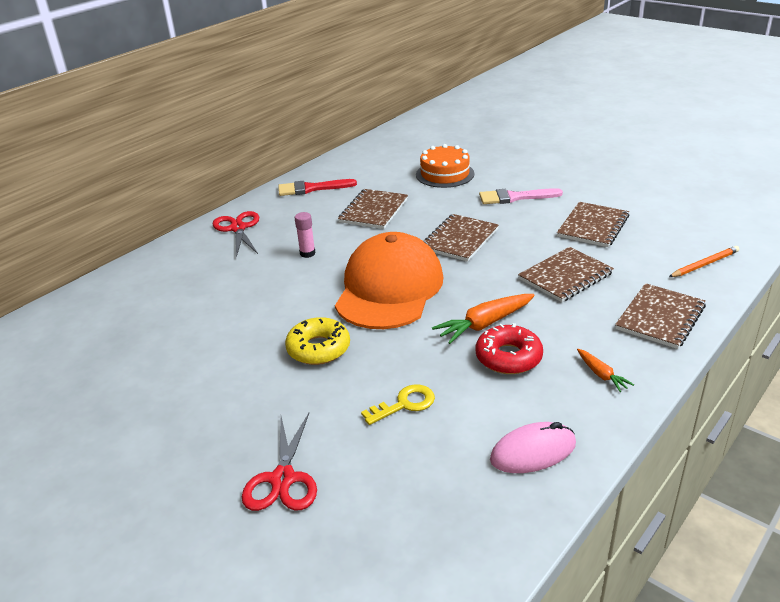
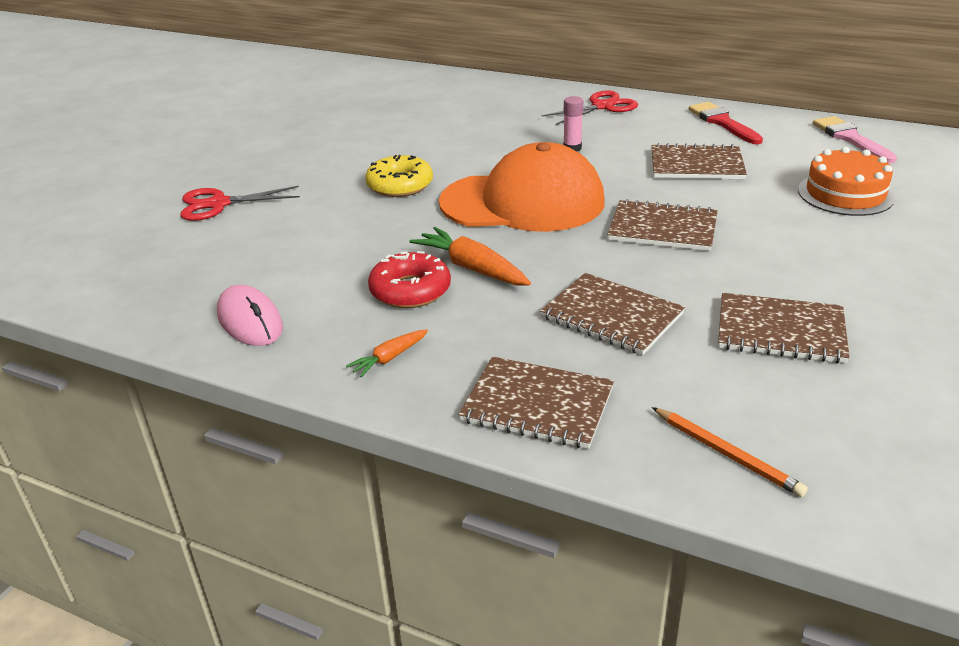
camera: 75 degrees right, 0 degrees up
(404, 404) = (319, 241): yellow key -> none
(515, 197) = (820, 255): pink brush -> pink brush (850, 138)

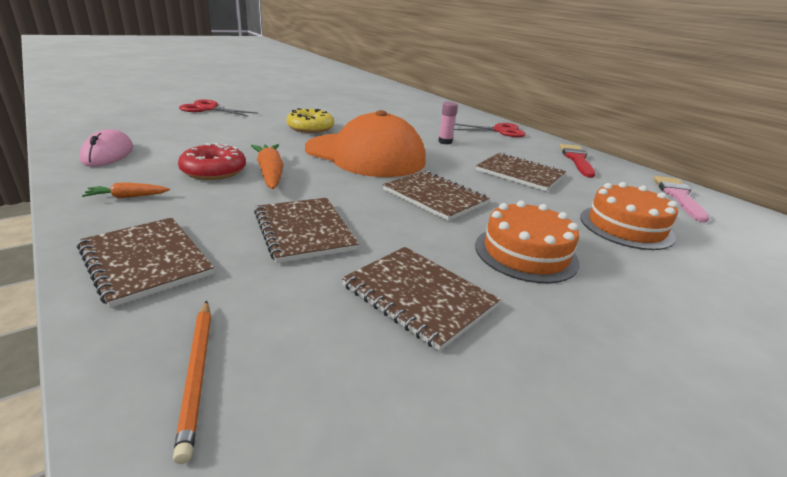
camera: 25 degrees right, 5 degrees down
(804, 256) = (525, 253): none -> orange cake

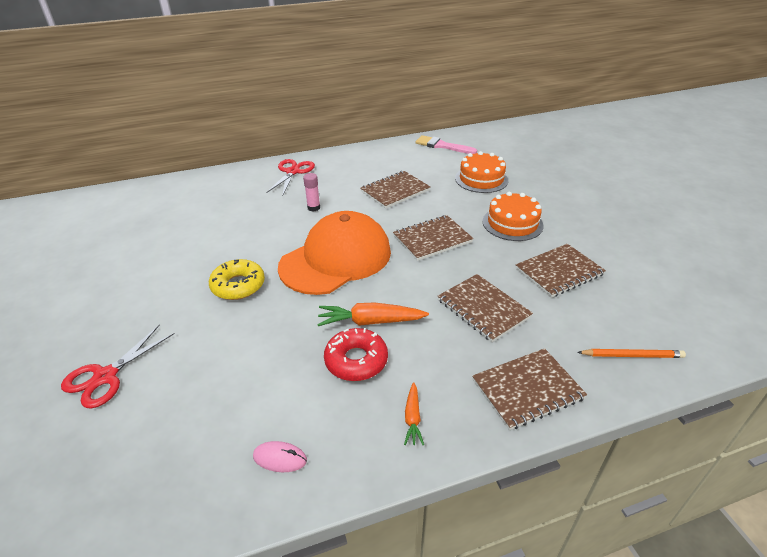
camera: 70 degrees left, 10 degrees up
(108, 154) = (280, 458): pink mouse -> pink mouse, size x0.62
(304, 231) = (483, 308): brown notebook -> brown notebook turned 60 degrees clockwise
(576, 159) = (372, 158): red brush -> none

